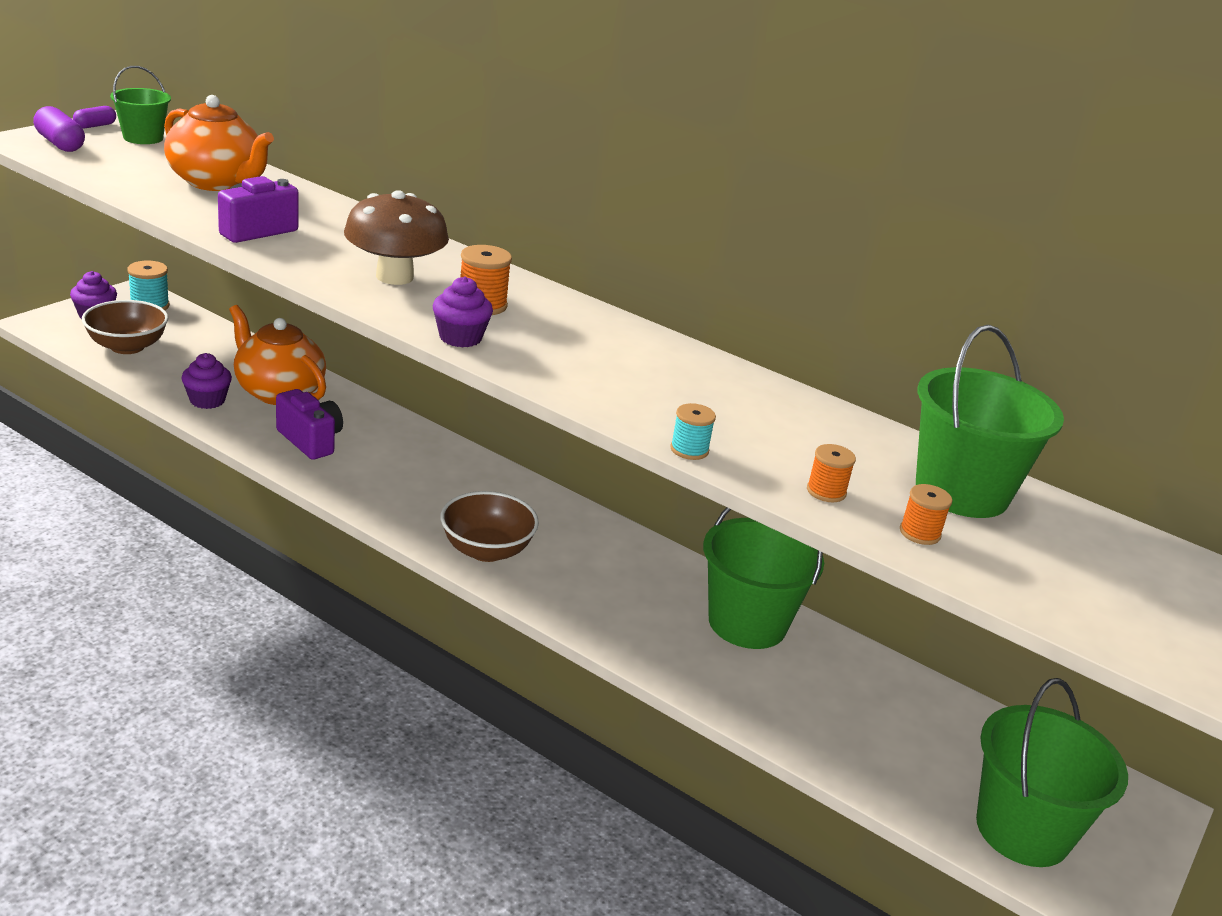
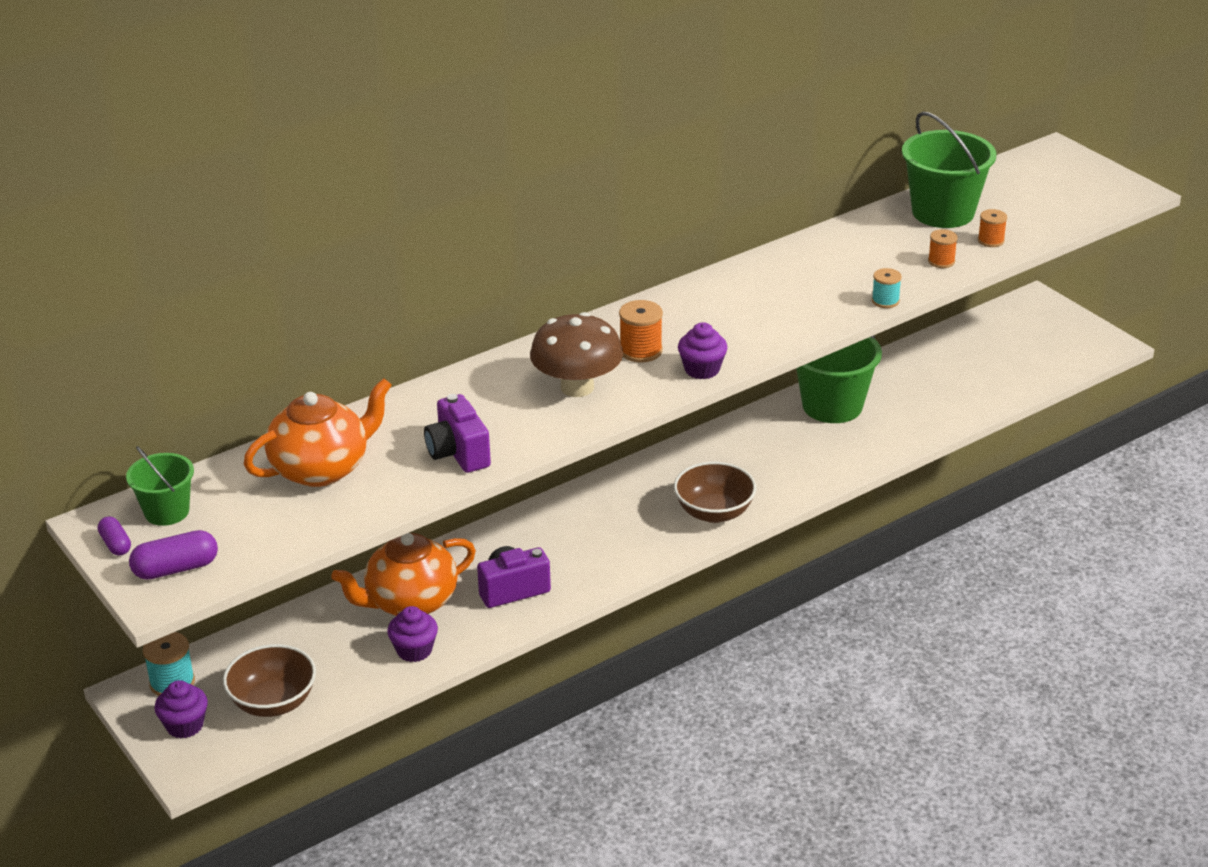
camera: 65 degrees left, 5 degrees up
(1022, 830) = (1048, 354): green bucket -> none

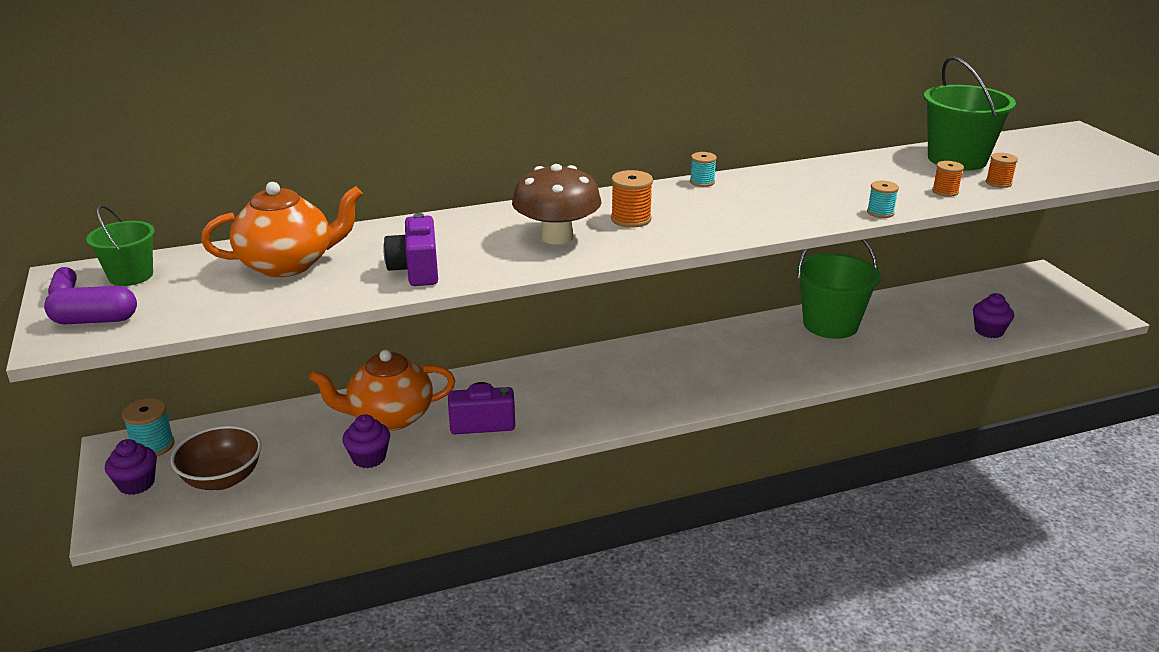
camera: 15 degrees right, 5 degrees down
(692, 287) = (702, 182): none -> turquoise spool
(702, 369) = (680, 239): purple cupcake -> purple cupcake (989, 331)
(714, 512) = (691, 391): brown bowl -> none

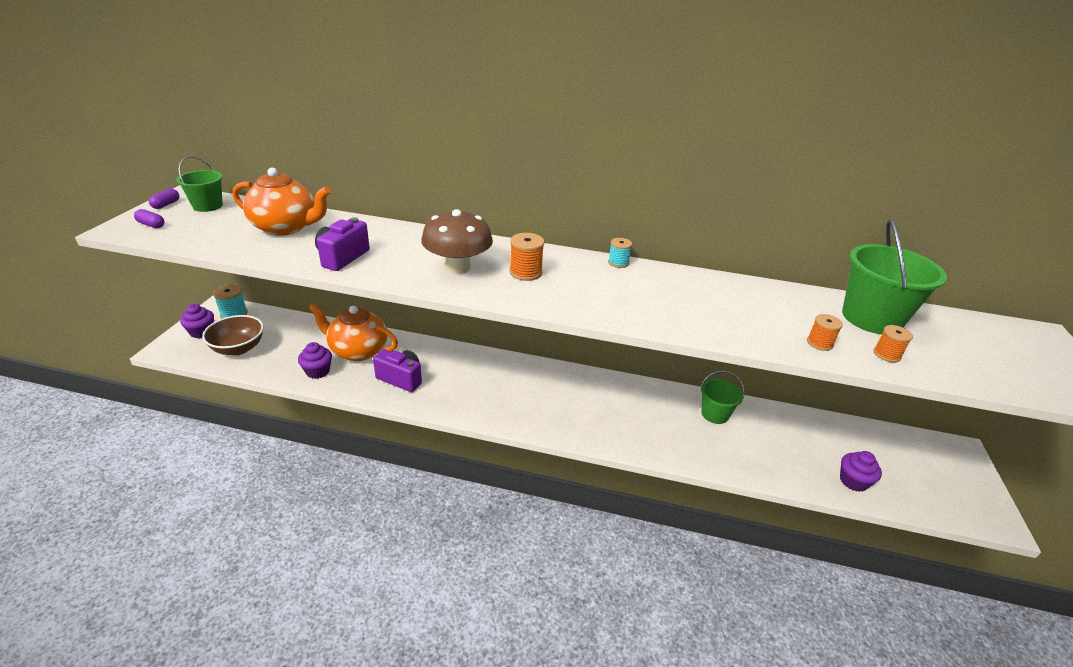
camera: 30 degrees right, 5 degrees up
(95, 320) = (151, 225): purple capsule -> purple capsule, size x0.62
(830, 324) = (714, 414): green bucket -> green bucket, size x0.58
(880, 212) = (730, 340): turquoise spool -> none

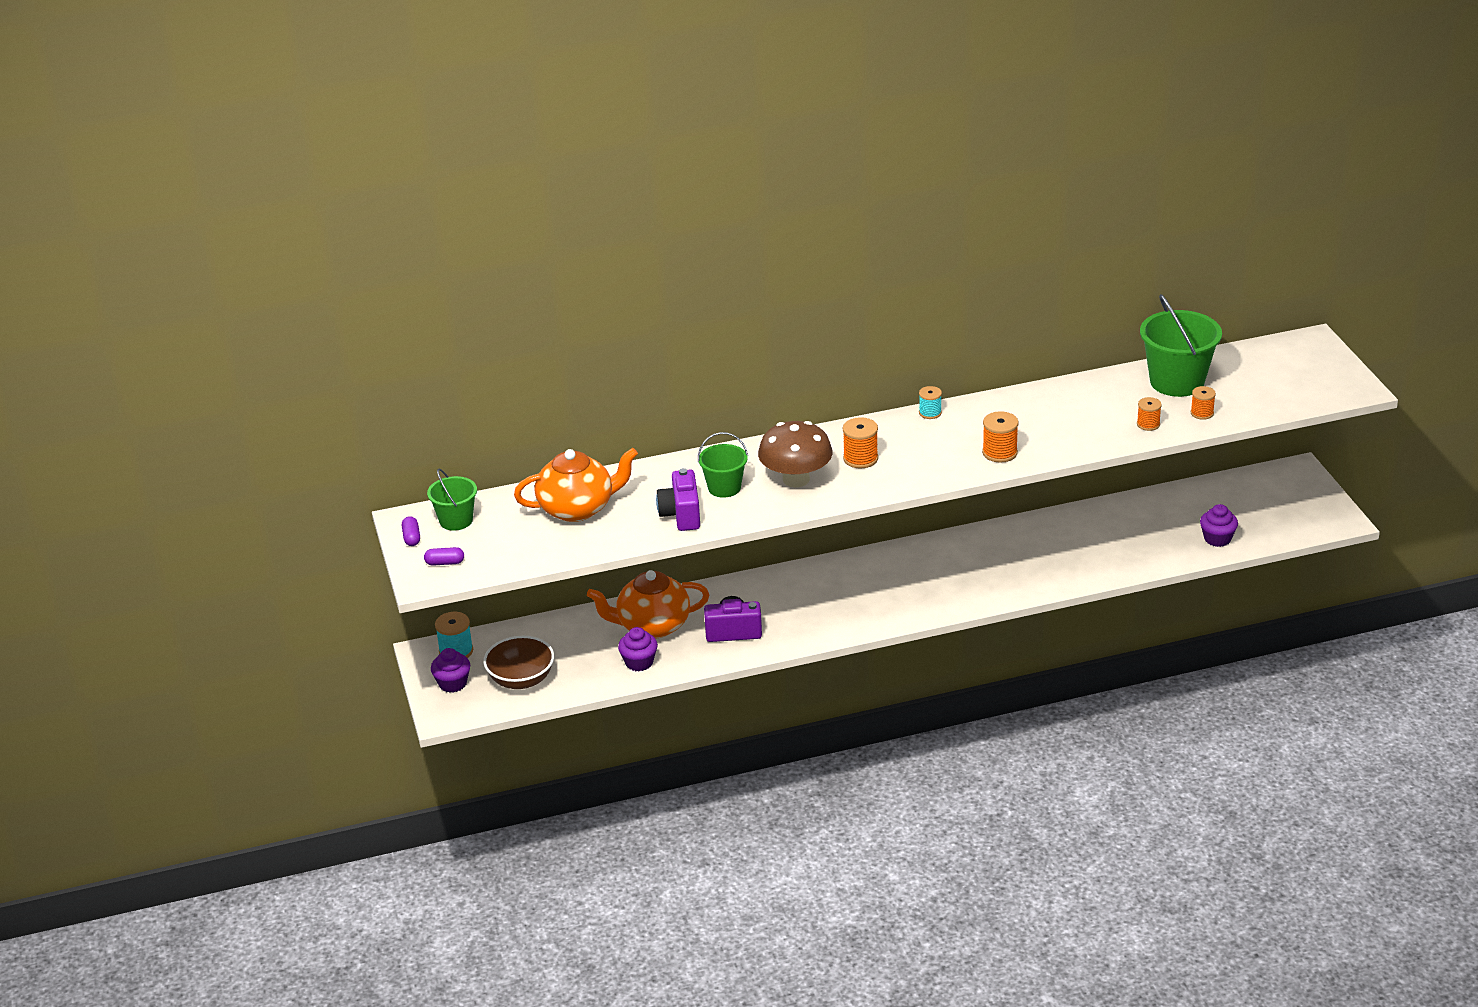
camera: 25 degrees left, 0 degrees up
(649, 312) = (999, 453): none -> orange spool
(714, 414) = (1065, 531): green bucket -> green bucket (724, 488)

